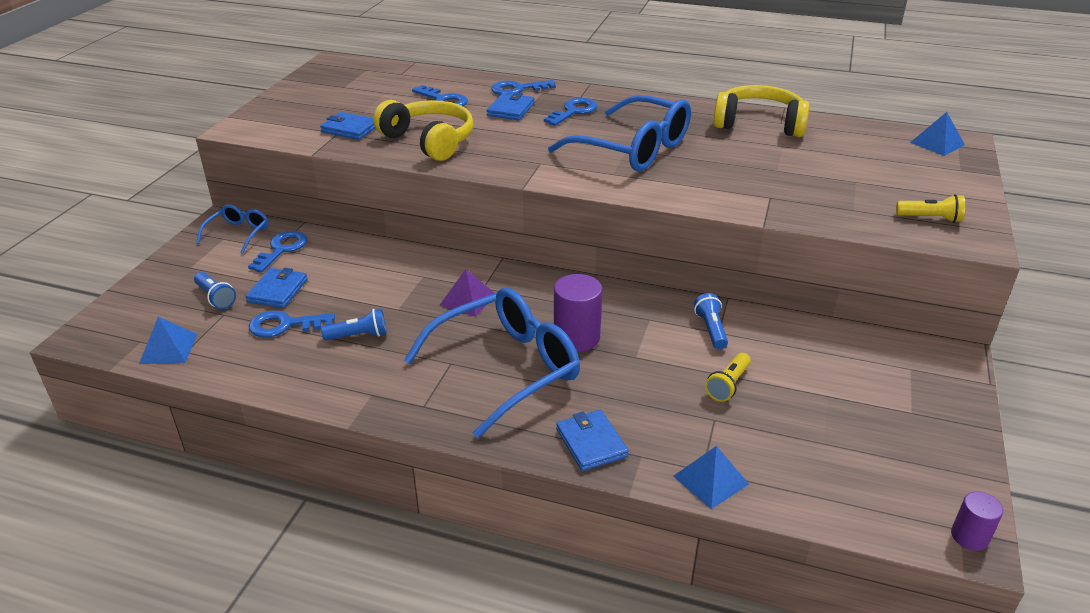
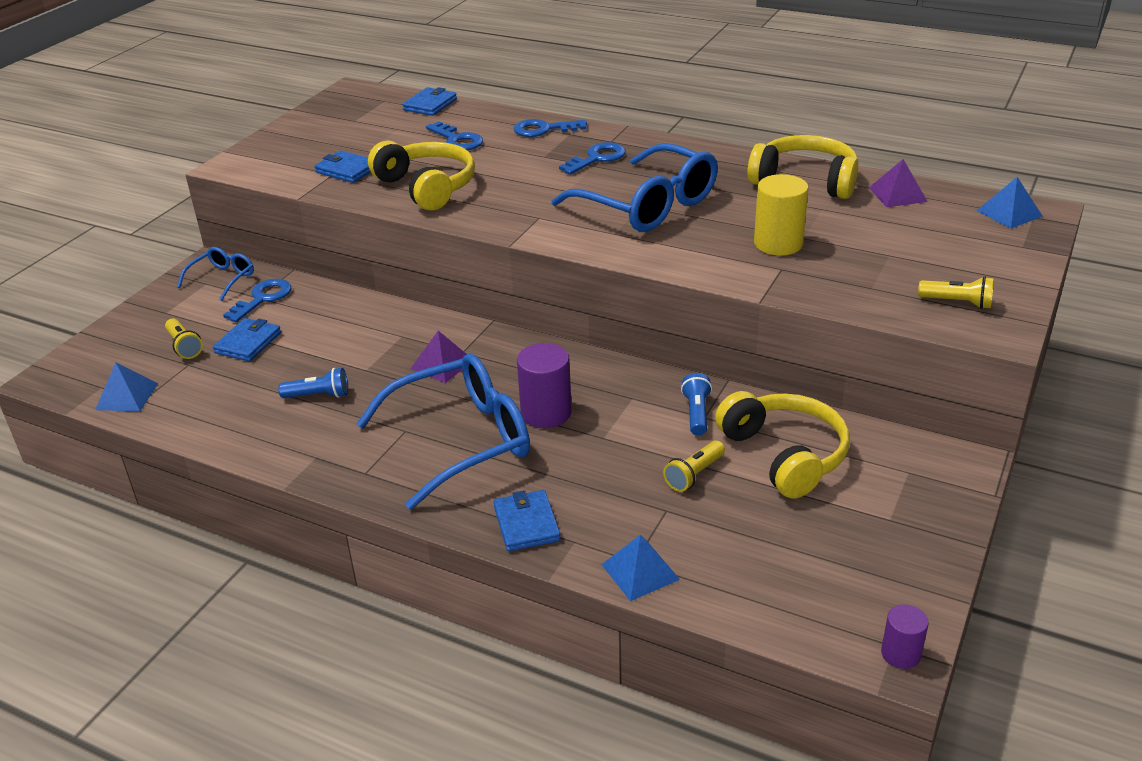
camera: 10 degrees right, 0 degrees up
(215, 298) = (184, 346): blue flashlight -> yellow flashlight
(284, 325) = (246, 379): blue key -> none
(510, 109) = (527, 154): blue wallet -> blue wallet (430, 104)
(758, 176) = (778, 244): none -> yellow cylinder
(800, 361) = (785, 455): none -> yellow headphones
(840, 132) = (898, 194): none -> purple pyramid

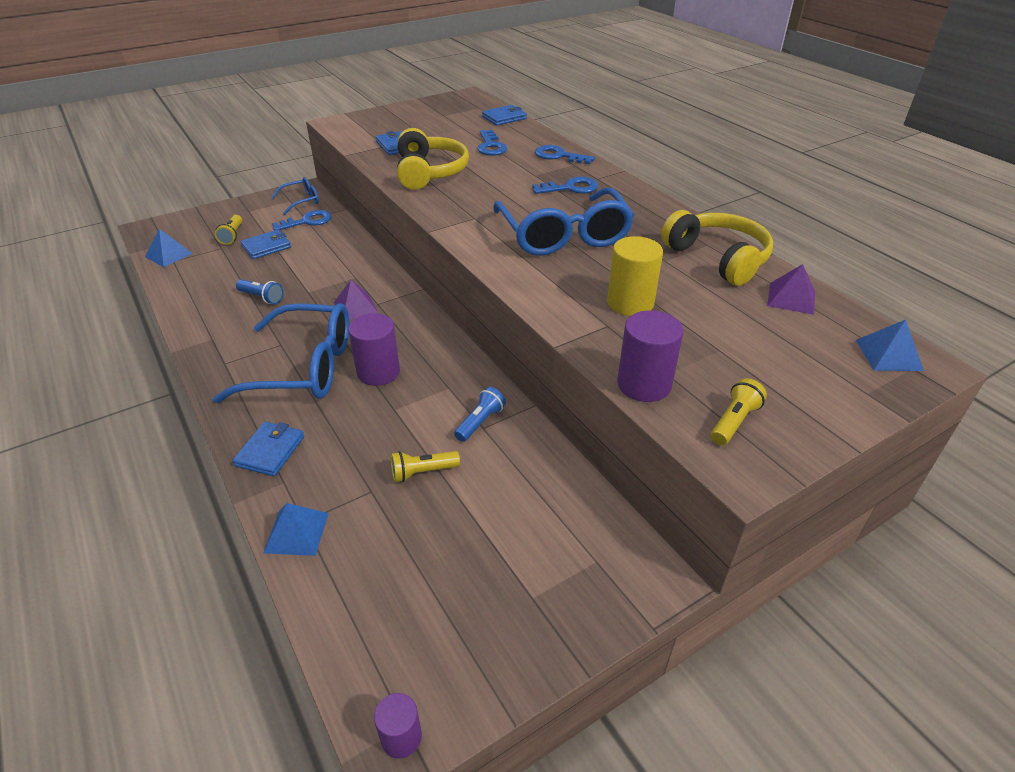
camera: 30 degrees right, 5 degrees up
(785, 455) = (509, 491): yellow headphones -> none
(864, 302) = (644, 384): none -> purple cylinder
(957, 302) = (734, 421): yellow flashlight -> yellow flashlight turned 105 degrees counterclockwise

